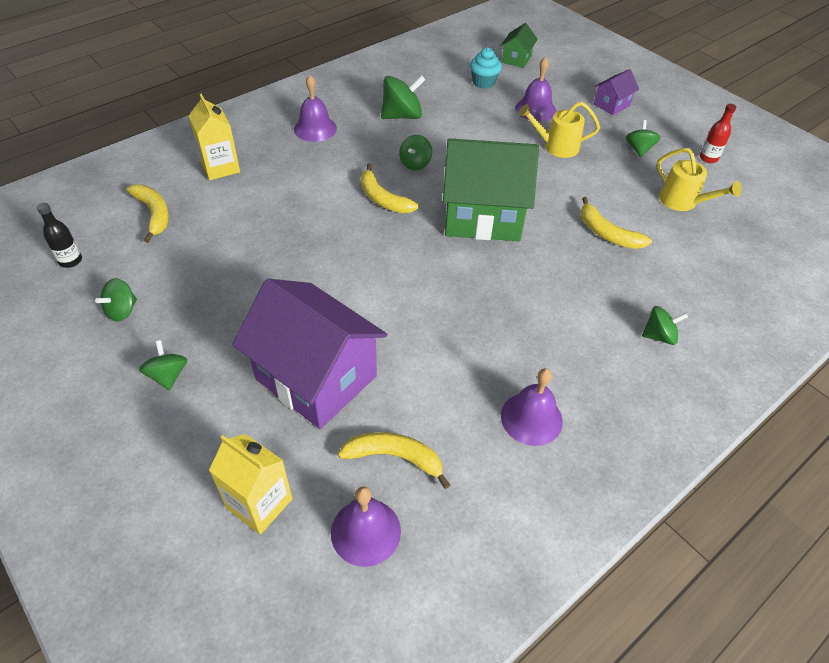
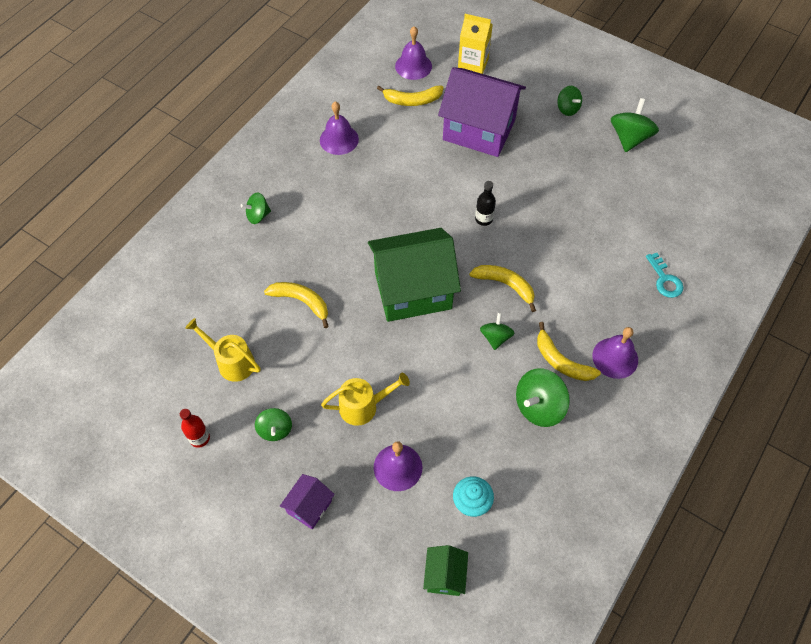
camera: 165 degrees right, 10 degrees up
(70, 261) = (697, 162): black bottle -> black bottle (483, 219)
(122, 311) = (629, 138): green spinning top -> green spinning top, size x1.62
(154, 214) = (676, 216): yellow banana -> yellow banana (561, 361)
(220, 167) = (665, 280): yellow carton -> turquoise key

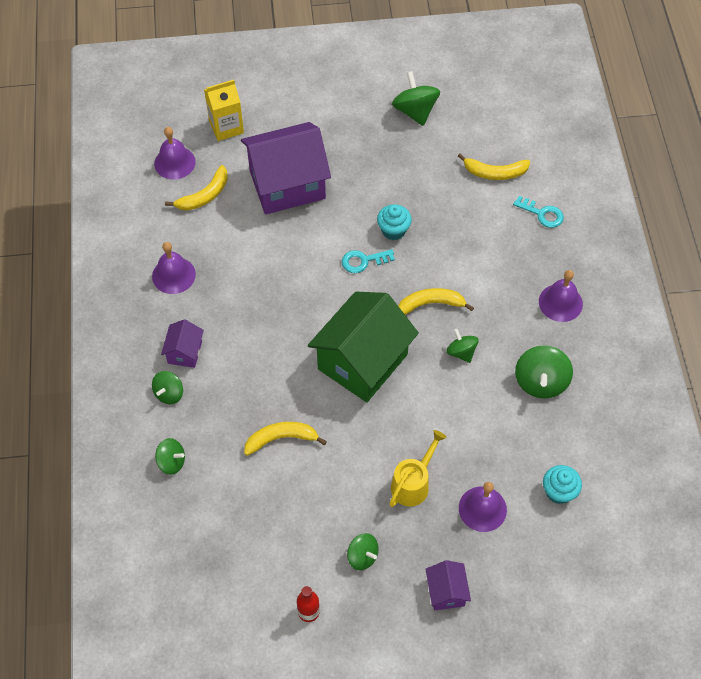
camera: 40 degrees left, 0 degrees up
(231, 362) = (272, 532): yellow watering can -> none
(295, 195) = (185, 352): none -> purple house
(444, 575) = (588, 558): green house -> none
(483, 219) = (363, 261): black bottle -> turquoise key
(528, 213) = (393, 230): none -> turquoise cupcake
(561, 361) = (525, 334): yellow banana -> yellow banana (494, 173)
(567, 109) = (343, 117): green spinning top -> green spinning top (171, 462)

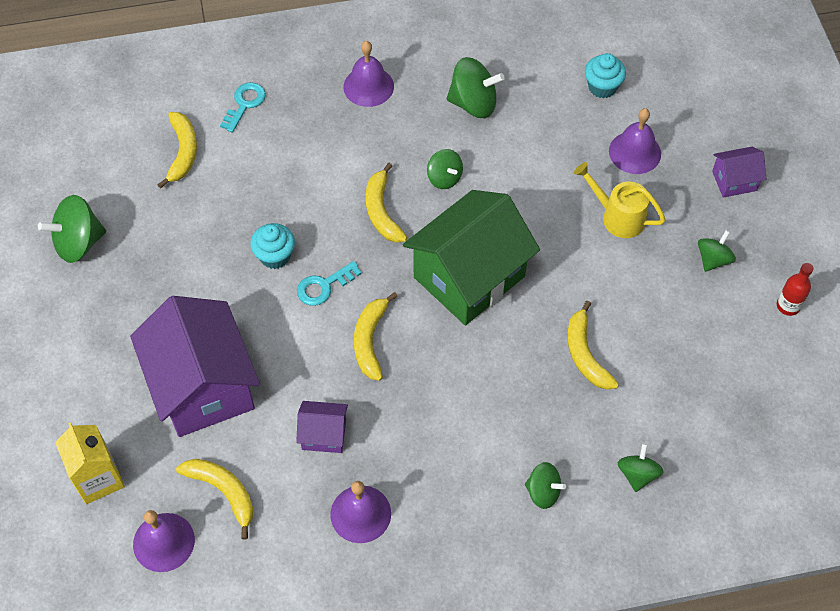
camera: 95 degrees left, 0 degrees up
(185, 352) = (480, 481): purple house -> purple house (324, 434)
(312, 289) = (370, 340): none -> yellow banana
(362, 362) = (469, 277): green house -> green house turned 75 degrees counterclockwise
(363, 261) = (323, 286): turquoise key -> turquoise key turned 75 degrees clockwise
(461, 352) = (444, 178): green spinning top -> green spinning top turned 90 degrees counterclockwise

